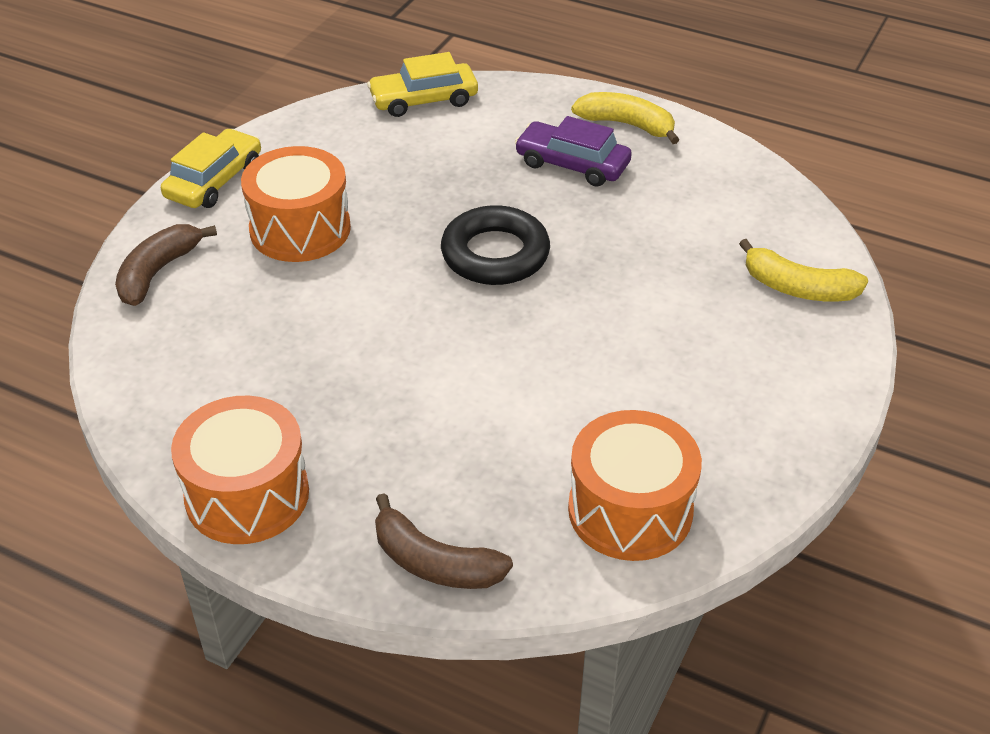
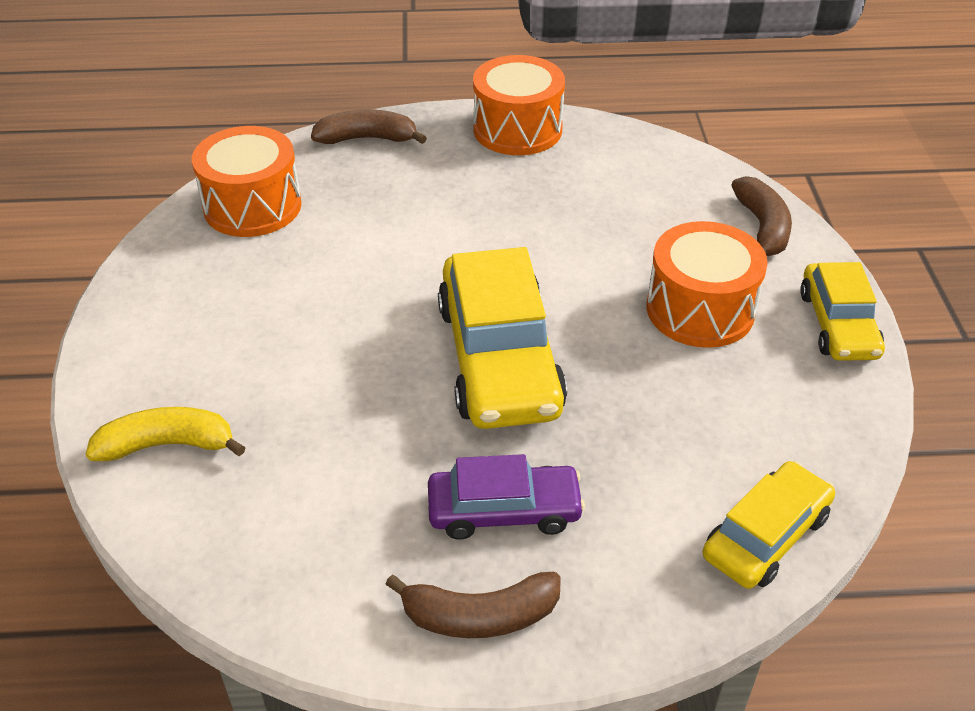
camera: 150 degrees right, 0 degrees up
(495, 254) = (499, 358): black ring -> yellow car
(627, 125) = (480, 616): yellow banana -> brown banana

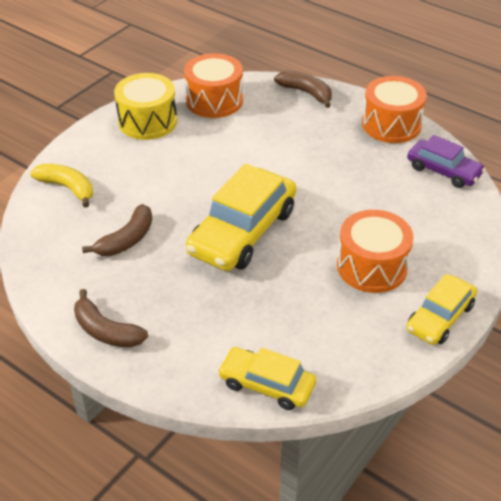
camera: 40 degrees right, 0 degrees up
(184, 282) = (147, 121): none -> yellow drum
(504, 511) = (165, 297): purple car -> purple car (443, 171)
(762, 228) = (464, 246): brown banana -> brown banana (127, 240)
(766, 536) = (267, 384): yellow car -> yellow car turned 150 degrees counterclockwise

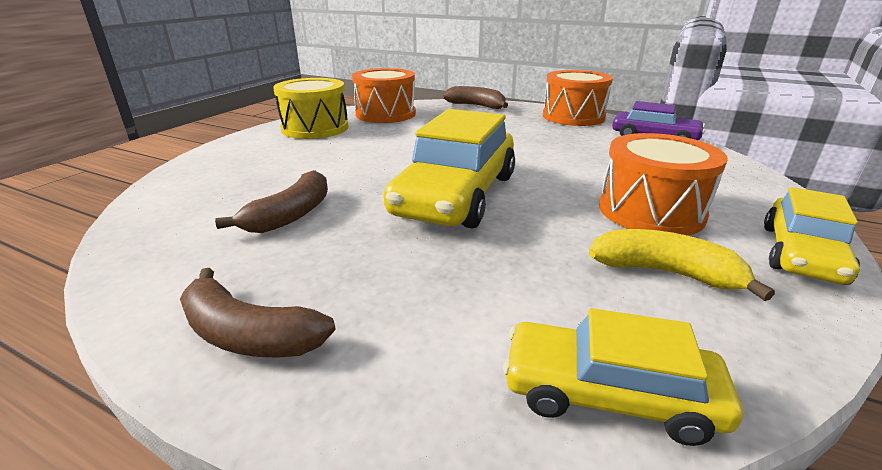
camera: 10 degrees left, 15 degrees down
(67, 188) = (209, 177): yellow banana -> yellow banana (665, 272)

